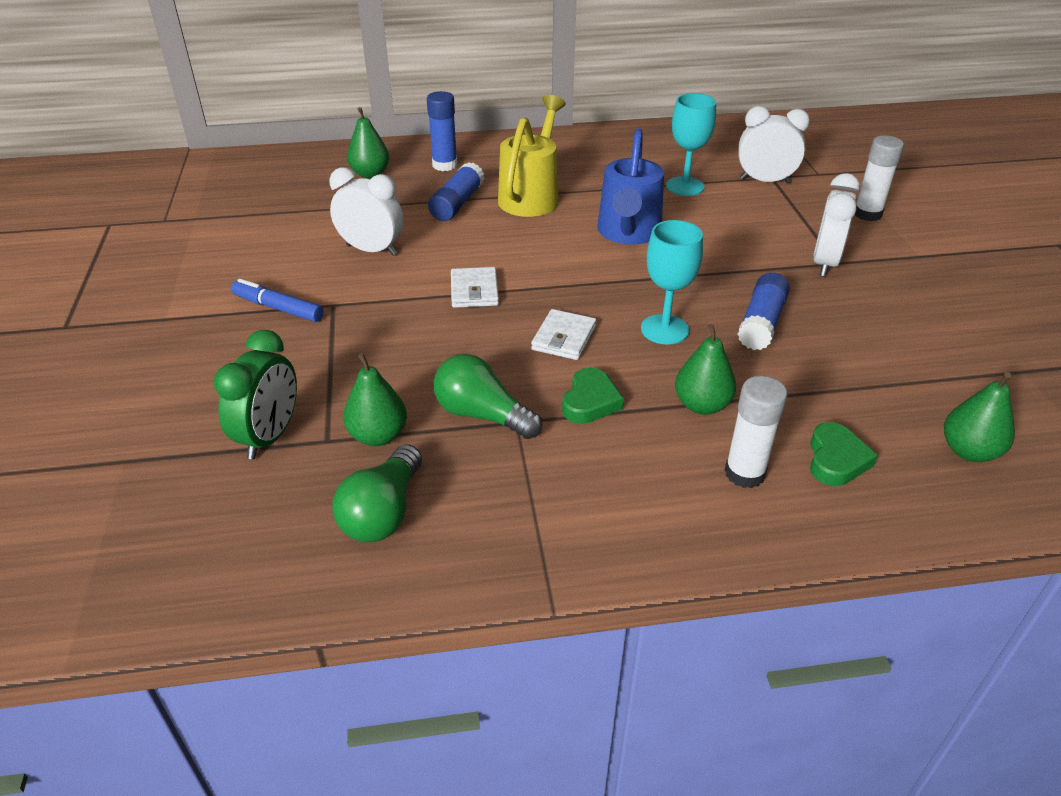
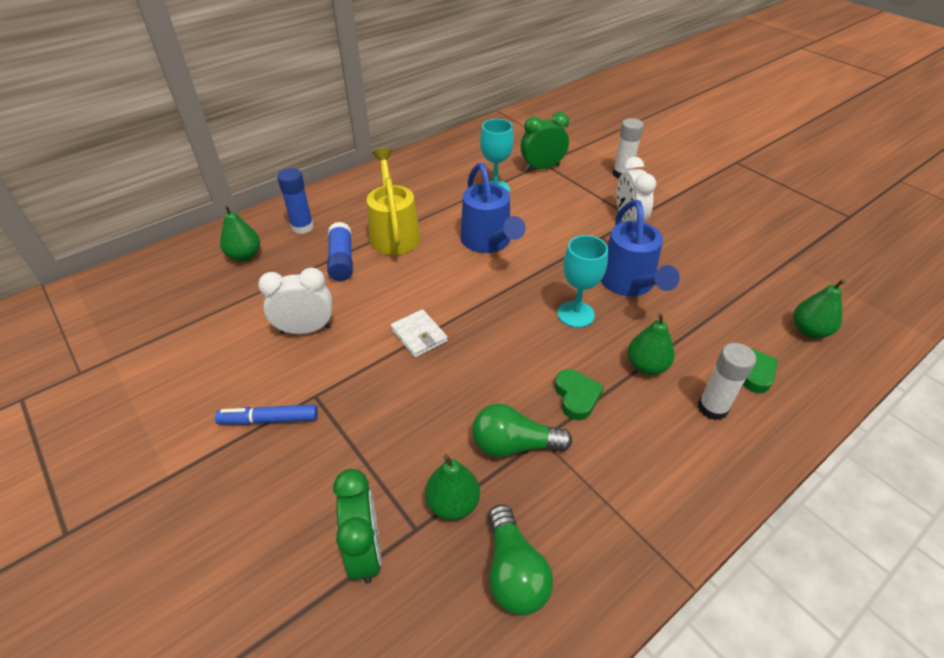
camera: 30 degrees left, 5 degrees up
(564, 338) = (516, 350): white wallet -> none
(761, 323) = (629, 284): blue glue stick -> blue watering can
(765, 181) = (542, 168): white clock -> green clock

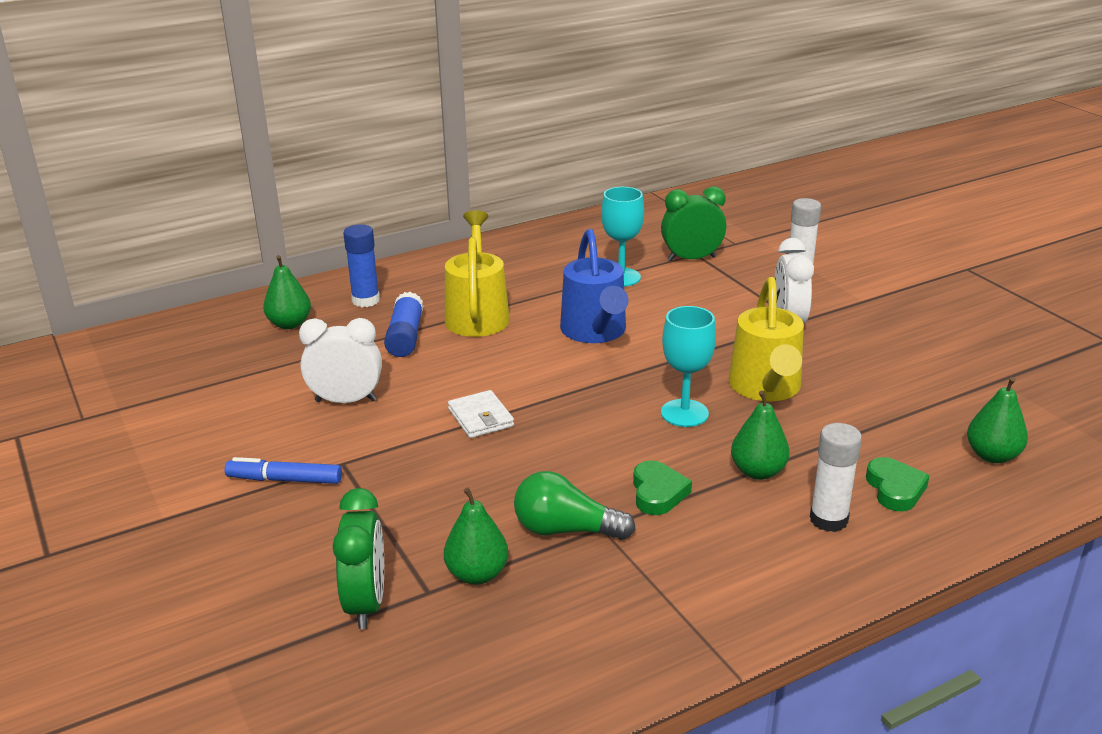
camera: 10 degrees right, 15 degrees down
(513, 572) = (530, 640): green light bulb -> none
(629, 284) = (766, 388): blue watering can -> yellow watering can

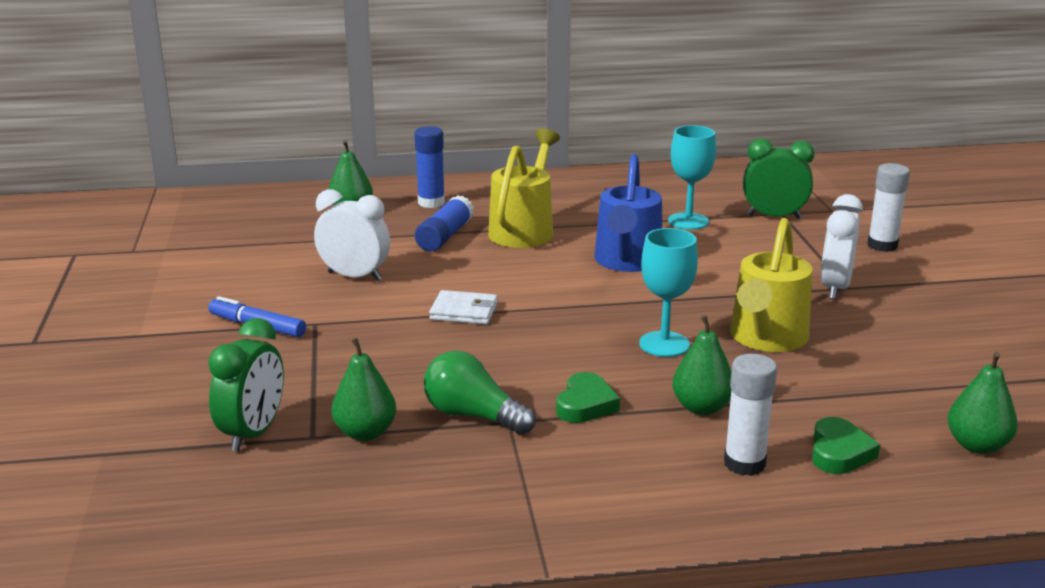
camera: 20 degrees right, 5 degrees down
(480, 418) = (464, 311): white wallet -> white wallet turned 75 degrees counterclockwise

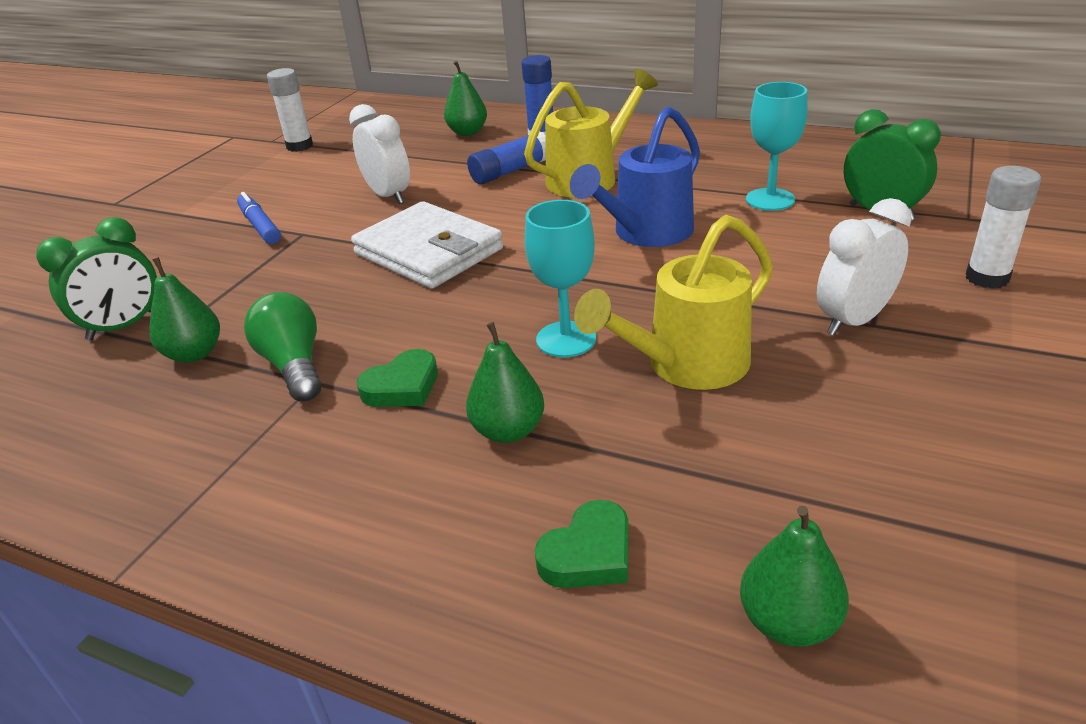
camera: 35 degrees right, 10 degrees up
(464, 311) = (428, 251): white wallet -> white wallet, size x1.93
(744, 463) = (463, 523): white glue stick -> white glue stick (299, 146)

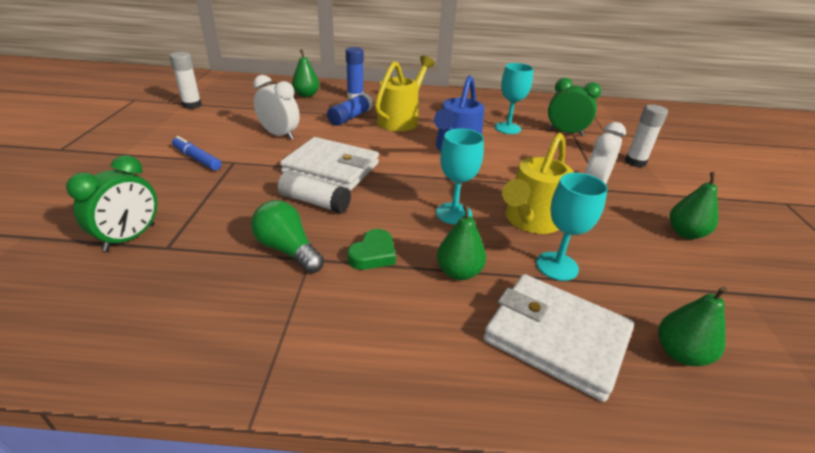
camera: 25 degrees left, 0 degrees up
(194, 354) = (204, 251): green pear -> green pear (685, 233)
(372, 301) = (314, 202): none -> white glue stick
(588, 554) = (556, 337): green heart -> white wallet
(677, 445) = (557, 266): none -> turquoise goblet

